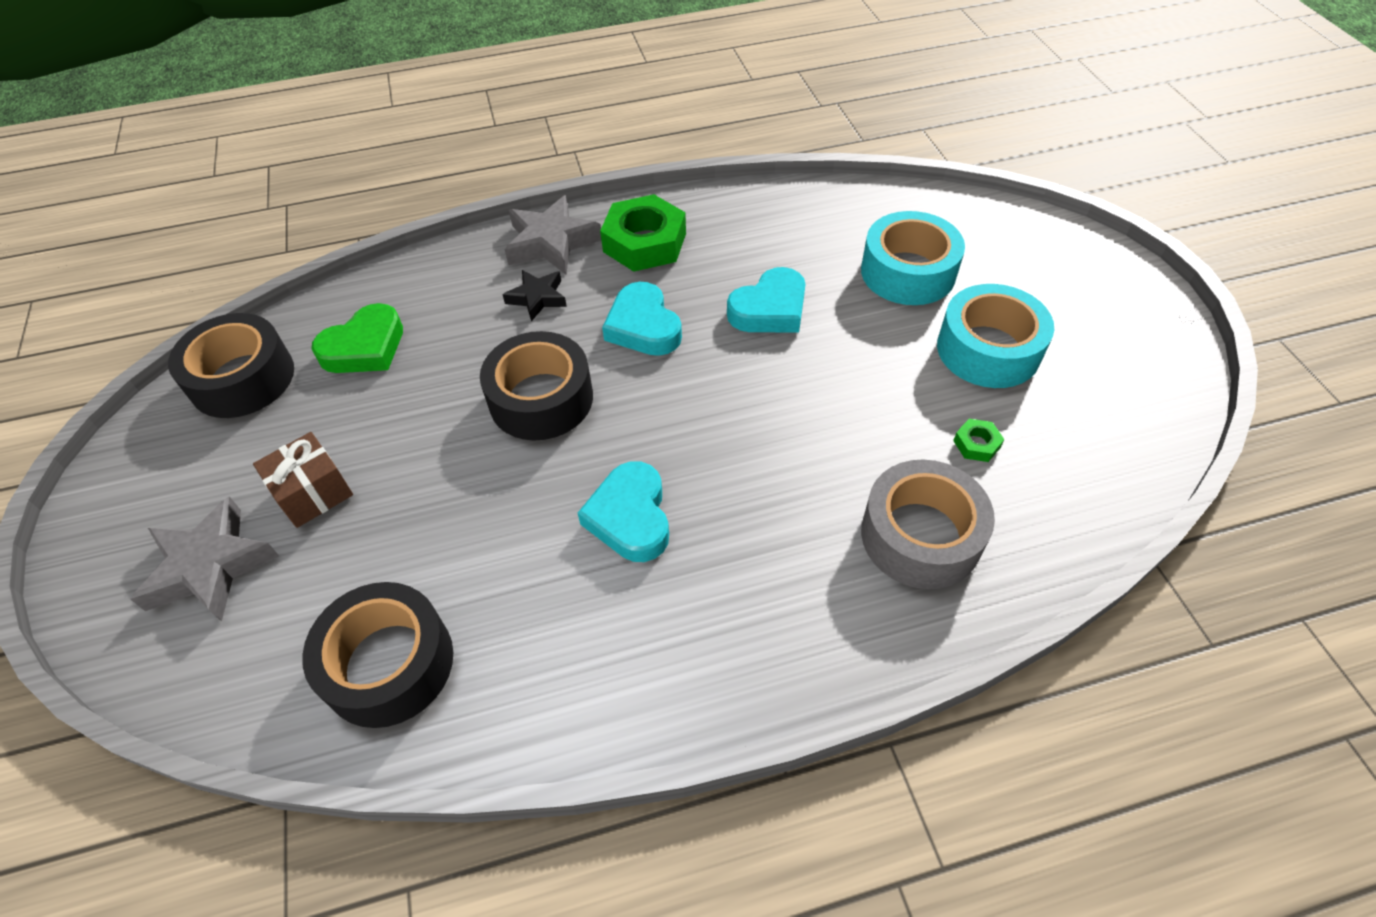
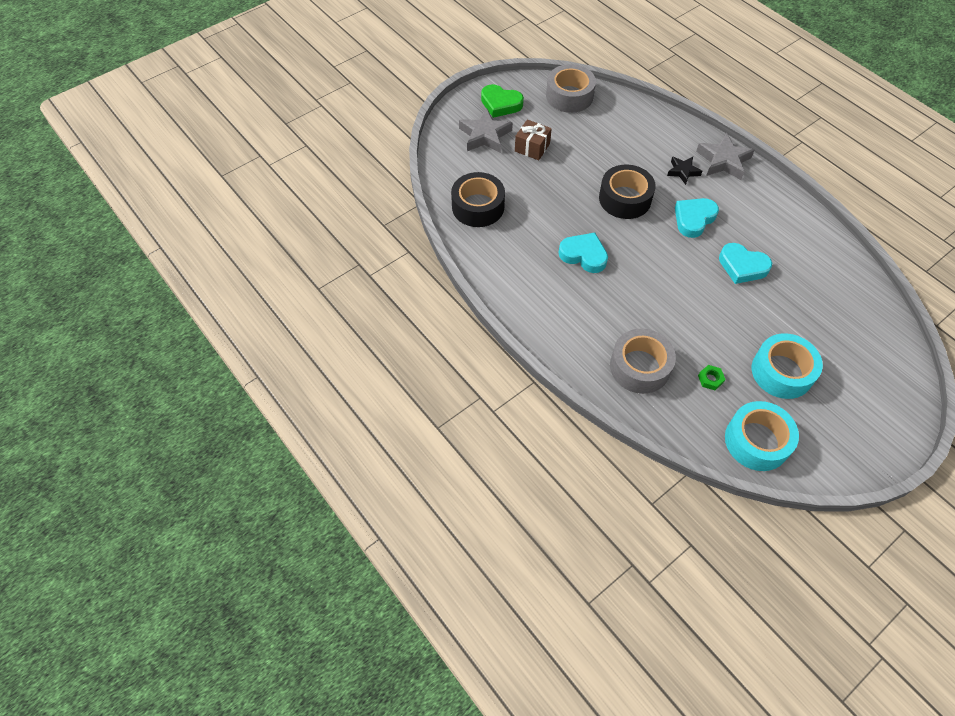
camera: 65 degrees right, 5 degrees up
(242, 378) = (569, 96): black tape -> grey tape
(365, 347) = (611, 125): green heart -> green heart (500, 104)
(630, 517) = (584, 255): turquoise heart -> turquoise heart turned 60 degrees clockwise
(645, 242) = (752, 198): green nut -> none
(908, 272) = (816, 321): turquoise tape -> turquoise tape (757, 441)

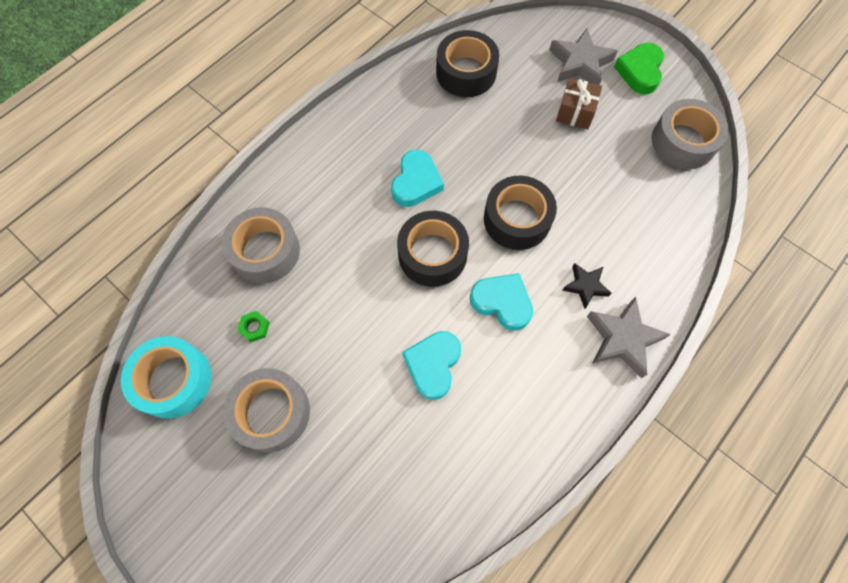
camera: 80 degrees right, 10 degrees up
(651, 254) = (432, 254): none -> black tape
(782, 372) = (271, 412): turquoise tape -> grey tape

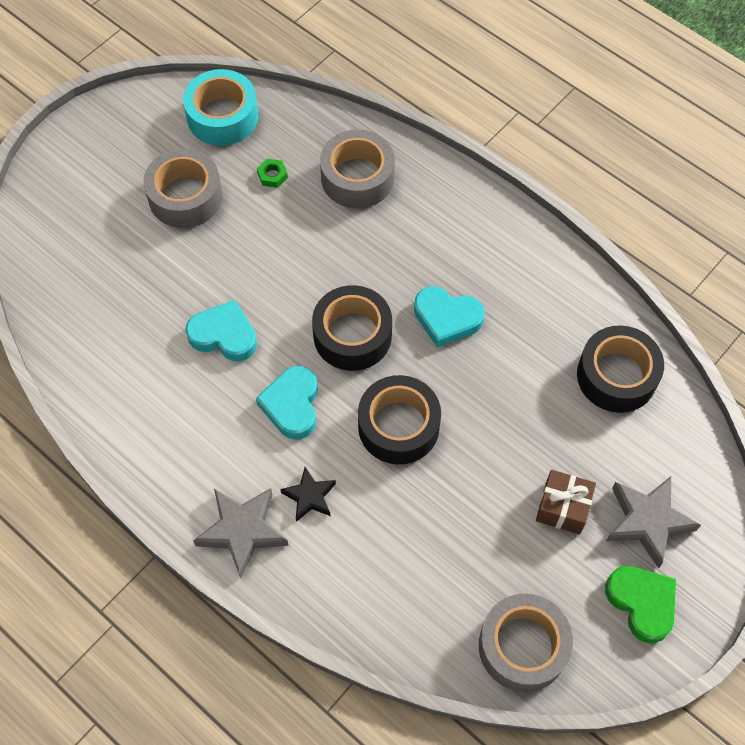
camera: 90 degrees right, 5 degrees down
(502, 302) = (292, 405): turquoise heart -> turquoise heart turned 150 degrees clockwise
(640, 71) = (642, 603): green heart -> green heart turned 45 degrees clockwise

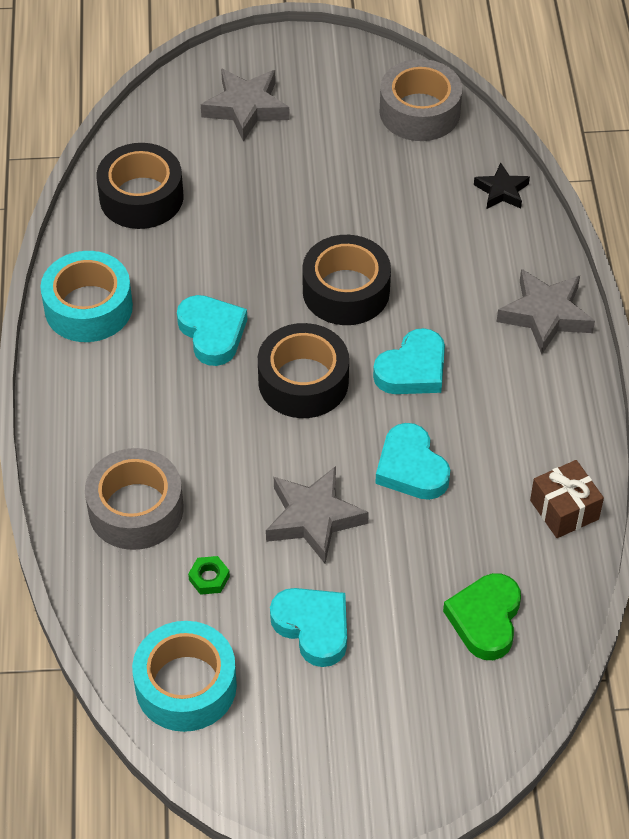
camera: 135 degrees left, 10 degrees down
(185, 196) = (313, 627): grey tape -> turquoise heart
(250, 255) = (314, 518): none -> grey star
(309, 496) = (469, 298): black star -> black star (501, 191)
(542, 269) = (88, 307): none -> turquoise tape
(562, 508) = (292, 156): brown gift -> brown gift (564, 510)
(642, 603) = (311, 76): green heart -> green heart (485, 619)

